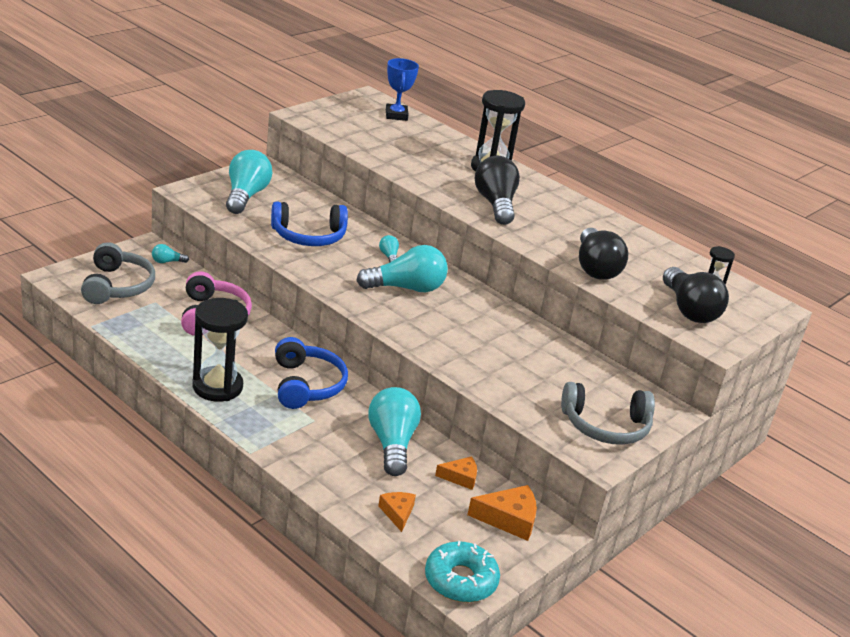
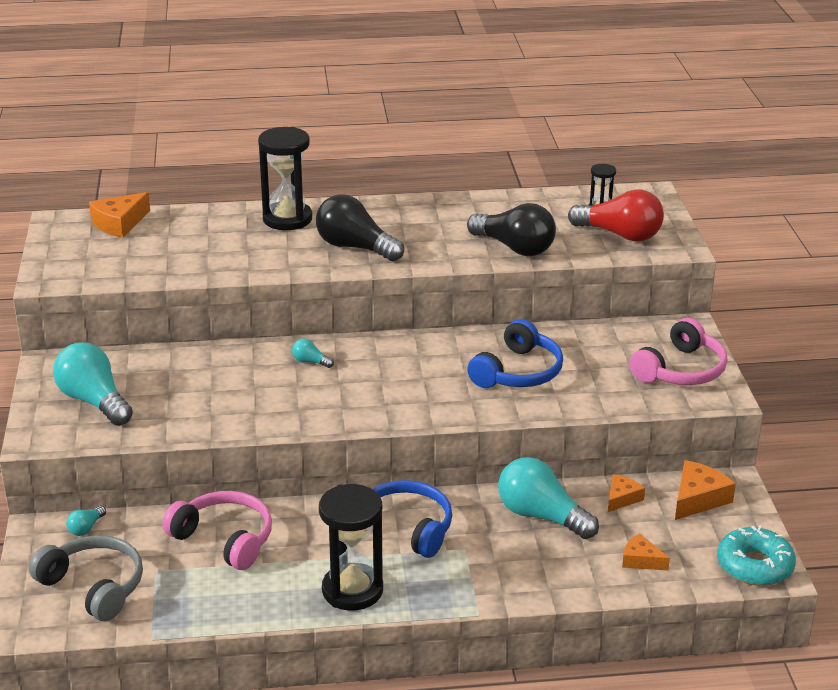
camera: 45 degrees left, 0 degrees up
(309, 236) = (220, 394): blue headphones -> blue headphones (518, 372)
(396, 115) = (119, 223): blue trophy -> orange cheese
(406, 288) = (375, 377): turquoise light bulb -> none
(606, 426) = (681, 370): grey headphones -> pink headphones
(689, 310) = (620, 234): black light bulb -> red light bulb

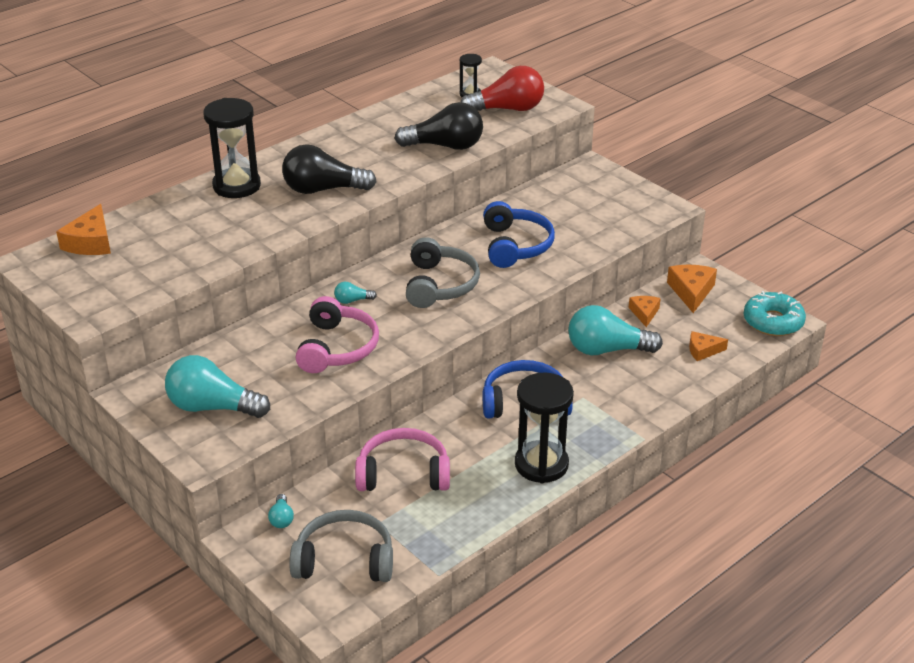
camera: 35 degrees left, 5 degrees up
(403, 379) = (440, 285): none -> grey headphones
(681, 370) = (621, 200): pink headphones -> pink headphones (337, 348)

